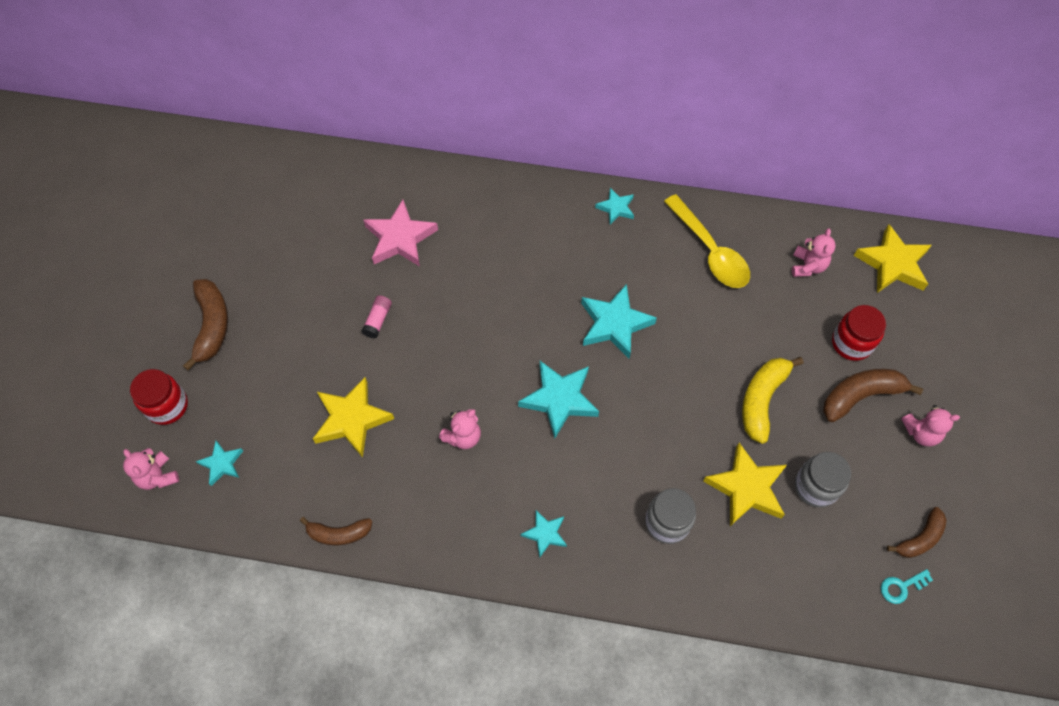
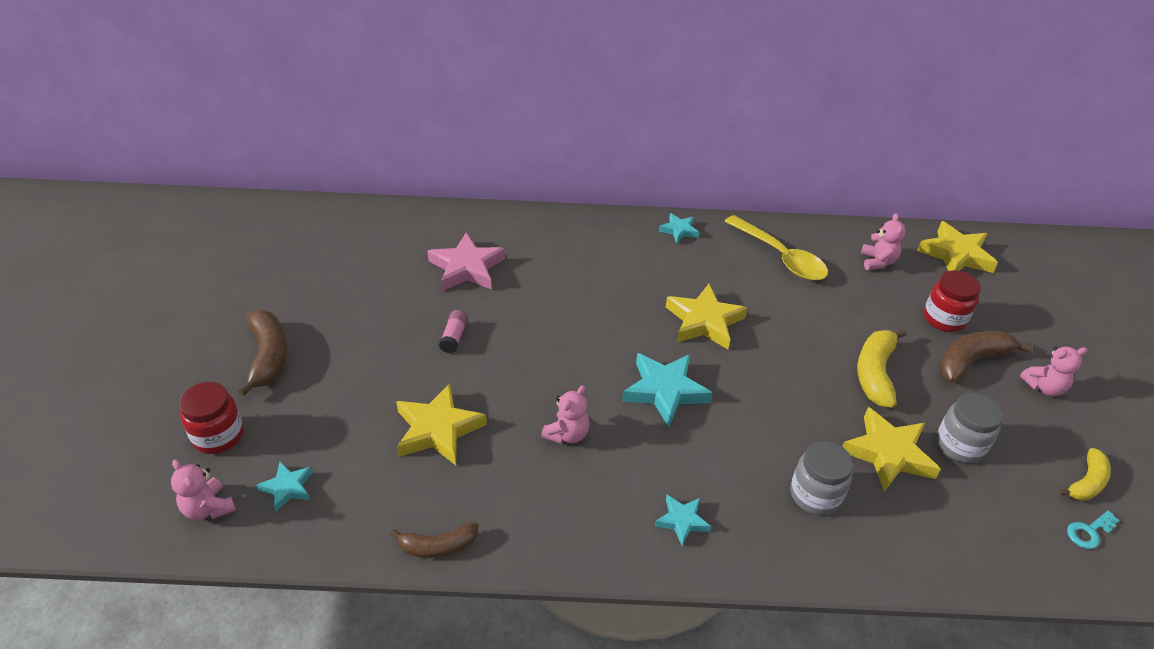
camera: 10 degrees left, 20 degrees down
(614, 324) = (704, 321): turquoise star -> yellow star
(919, 538) = (1086, 482): brown banana -> yellow banana

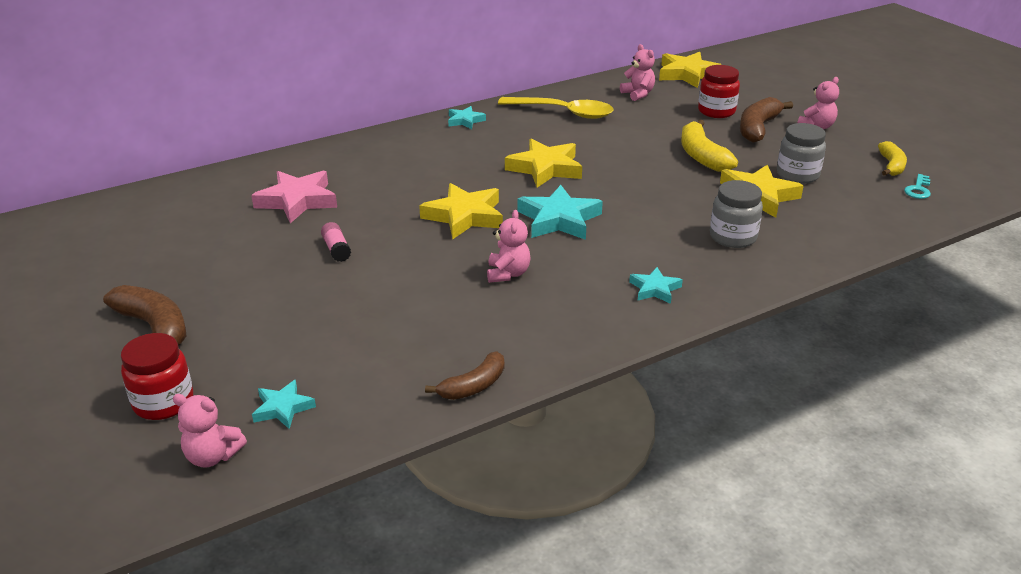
camera: 30 degrees left, 10 degrees down
(438, 429) = (389, 313): yellow star -> yellow star (465, 216)

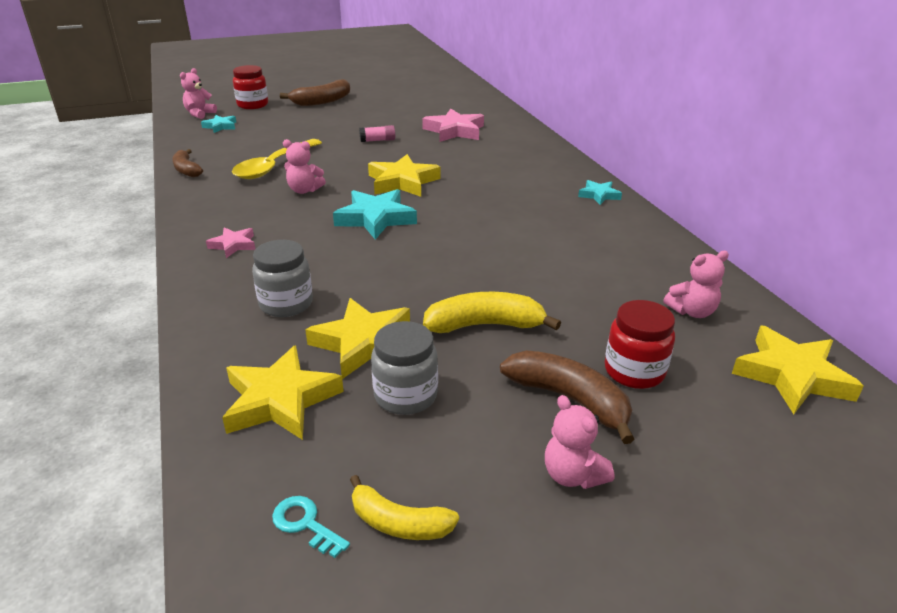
camera: 100 degrees right, 0 degrees up
(545, 168) = (480, 223): yellow star -> yellow star (280, 400)
(564, 112) = (623, 249): yellow spoon -> yellow spoon (273, 166)
(655, 289) = (233, 245): turquoise star -> pink star

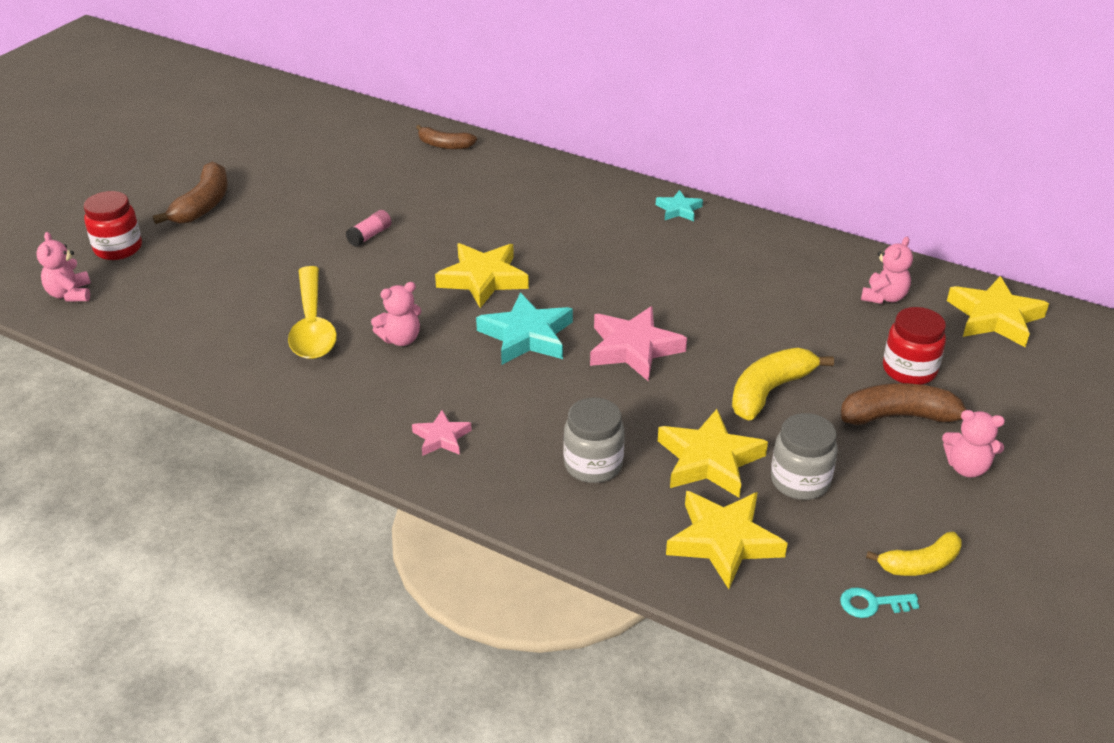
camera: 40 degrees left, 5 degrees up
(187, 170) = (216, 380): brown banana -> brown banana (444, 145)
(220, 126) = (138, 300): turquoise star -> none
(455, 131) = (432, 185): pink star -> pink star (634, 348)

